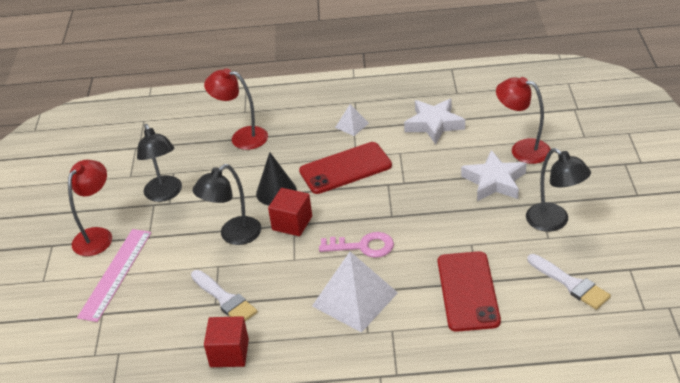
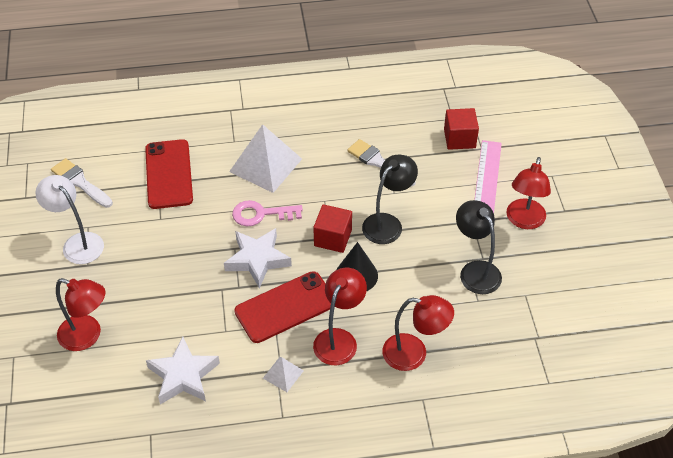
camera: 170 degrees right, 10 degrees up
(229, 353) = (362, 120): red cube -> red cube (459, 138)
(301, 146) = (339, 339): none -> red lamp
(494, 181) = (126, 291): white star -> white star (257, 260)
(554, 222) = (78, 243): black lamp -> white lamp

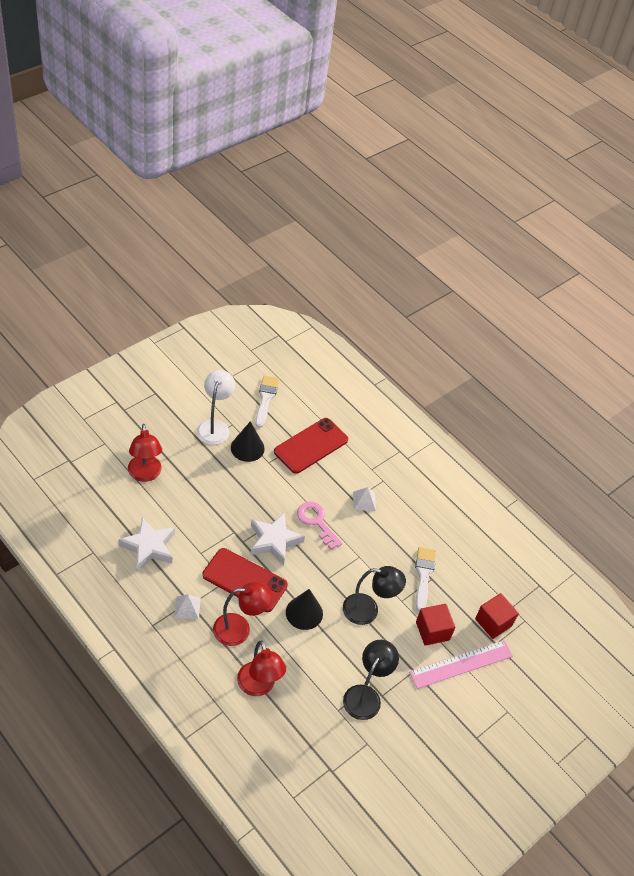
camera: 50 degrees right, 0 degrees up
(128, 228) = (247, 448): none -> black cone
(265, 165) = (364, 501): white pyramid -> white pyramid, size x0.48
(333, 238) = (327, 580): red cube -> red cube (432, 631)
(524, 221) = (442, 710): red lamp -> none

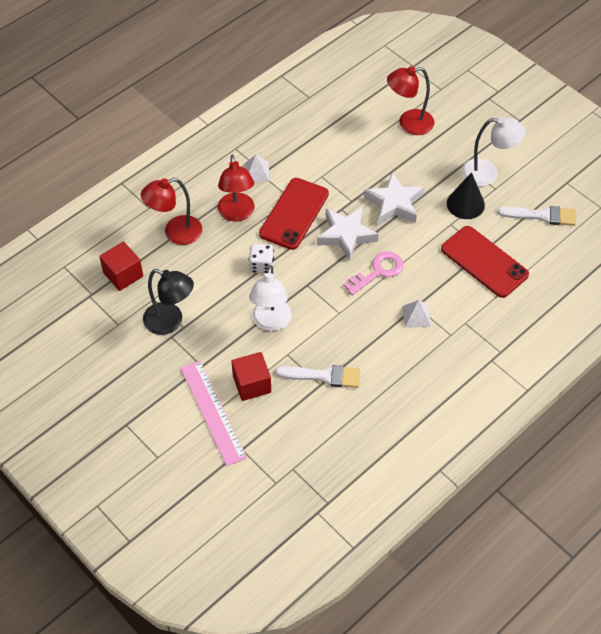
camera: 95 degrees right, 5 degrees up
(149, 547) = (321, 136): white star -> white star (394, 203)
(304, 613) = (261, 265): black cone -> white dice
(368, 610) = (271, 322): black lamp -> white lamp
(493, 622) = (269, 447): red cube -> red cube (123, 274)

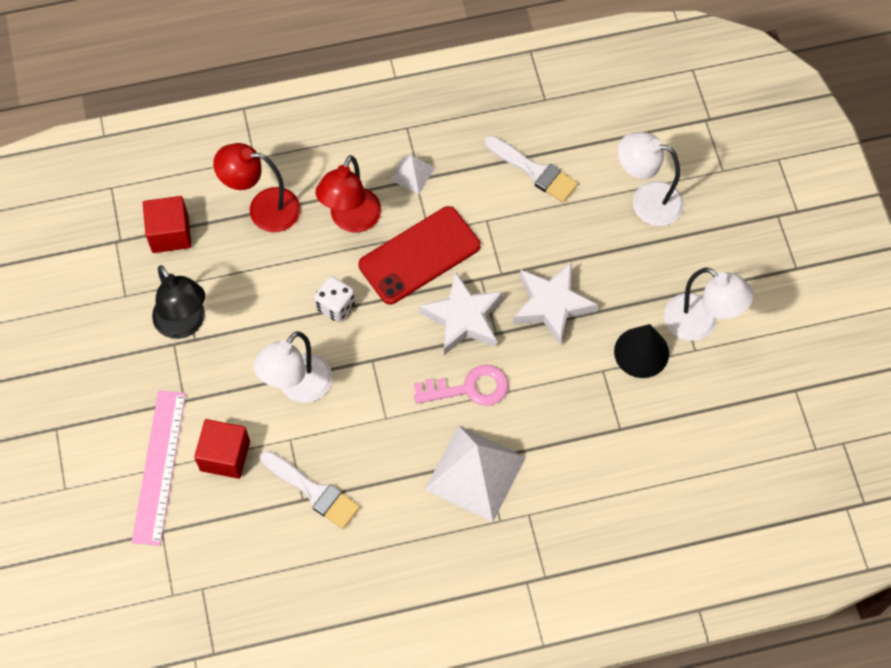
camera: 30 degrees right, 10 degrees up
(408, 124) = (646, 201): red lamp -> white lamp
(416, 316) = (475, 473): white pyramid -> white pyramid, size x2.08
(484, 262) = (609, 445): red phone -> none
(542, 216) = (729, 420): white brush -> white brush (534, 171)

